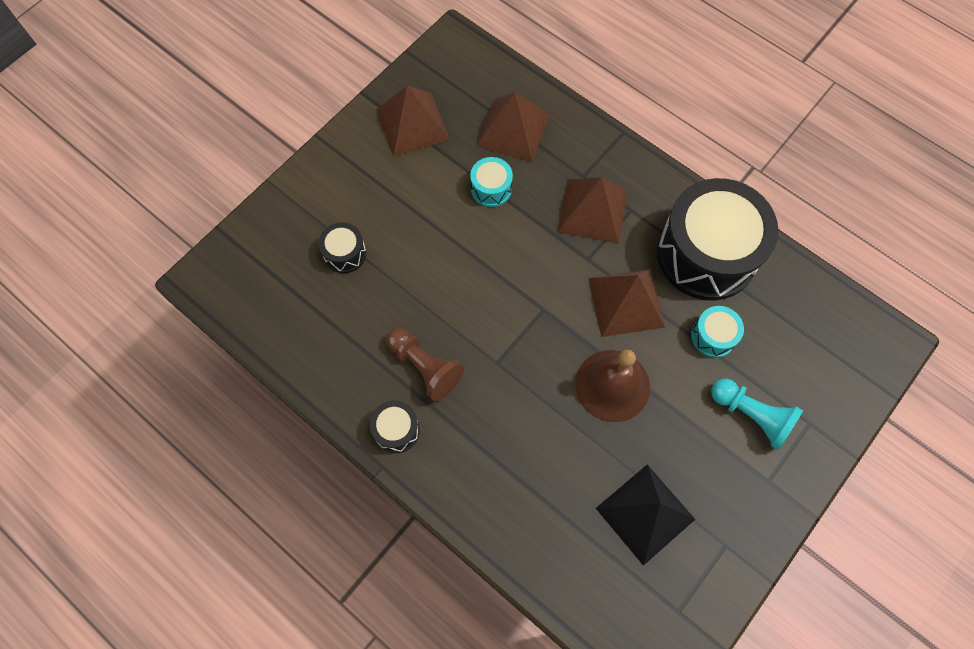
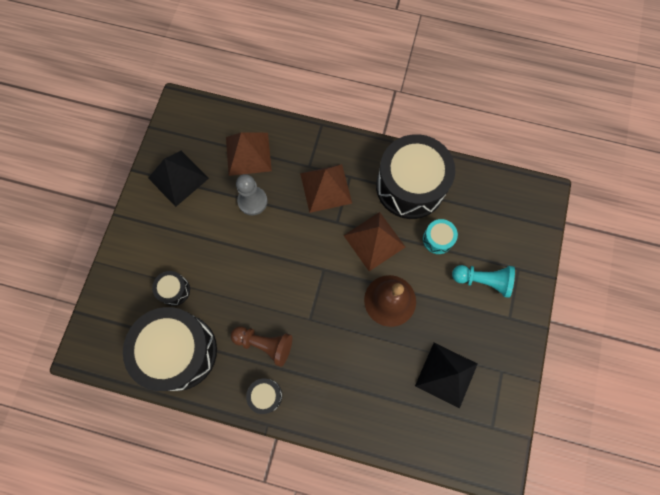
camera: 25 degrees left, 5 degrees up
(316, 329) = (179, 351): none -> black drum
(412, 124) = (178, 178): brown pyramid -> black pyramid
(491, 188) = (252, 201): turquoise drum -> grey pawn

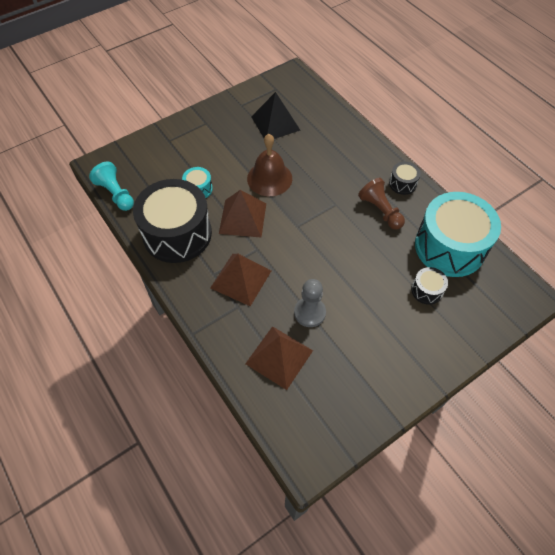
camera: 140 degrees left, 15 degrees down
(178, 178) = (361, 383): black pyramid -> none
(179, 351) = (449, 247): black drum -> turquoise drum
(482, 280) = (198, 149): turquoise pawn -> turquoise pawn (116, 194)

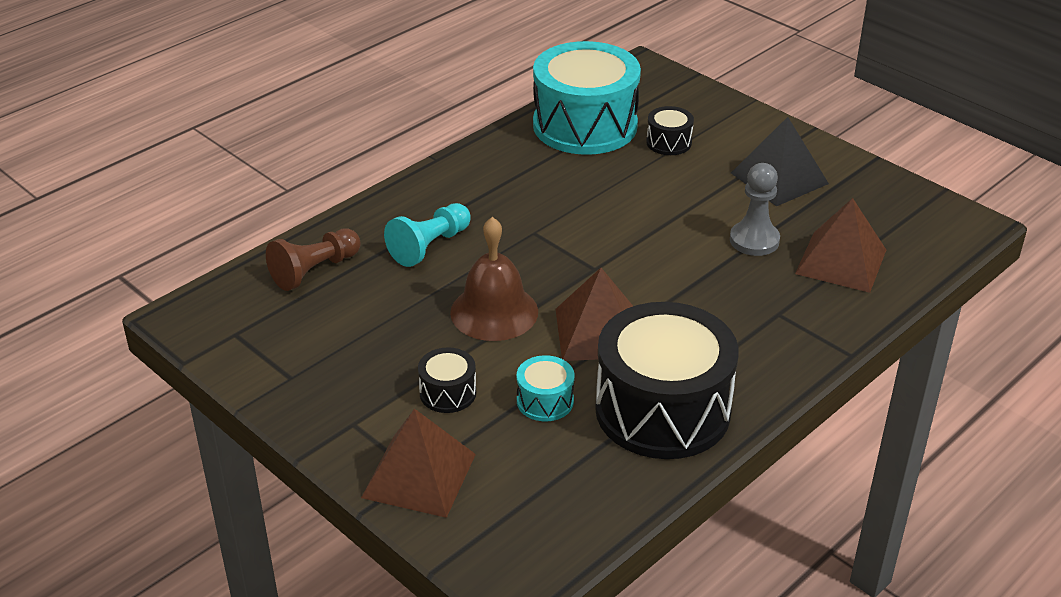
camera: 100 degrees left, 20 degrees down
(116, 194) = (592, 525): turquoise pawn -> turquoise pawn (430, 246)
(241, 279) = (726, 316): brown pyramid -> brown pyramid (419, 475)
(275, 123) = (343, 321): black pyramid -> black pyramid (779, 178)
(380, 211) = (535, 187): brown pawn -> brown pawn (315, 271)
(402, 183) = (471, 168): black drum -> black drum (448, 393)

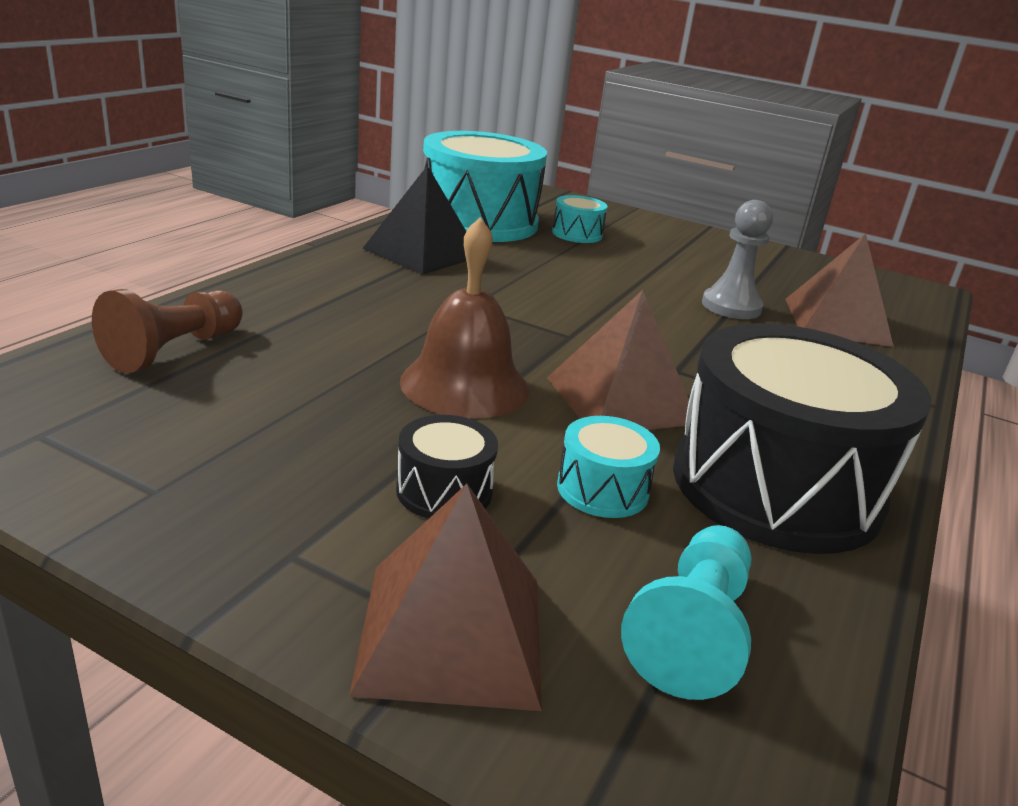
camera: 20 degrees left, 10 degrees down
(430, 246) = (340, 320): turquoise pawn -> turquoise pawn (692, 631)
(669, 142) = (577, 234): black drum -> turquoise drum
(779, 178) = (711, 259): black pyramid -> black pyramid (422, 252)

